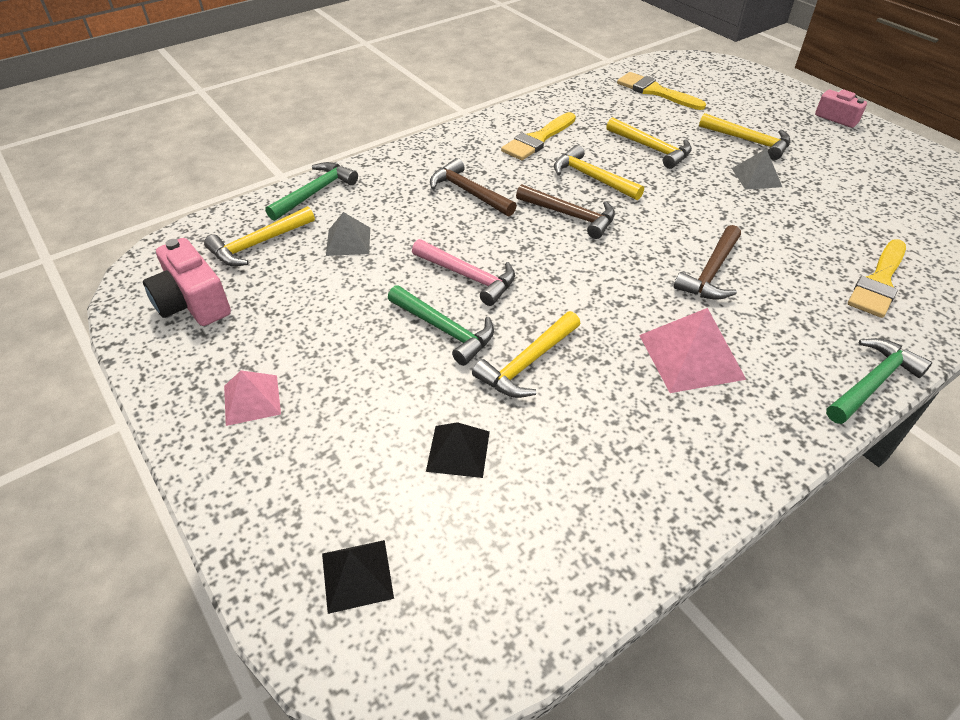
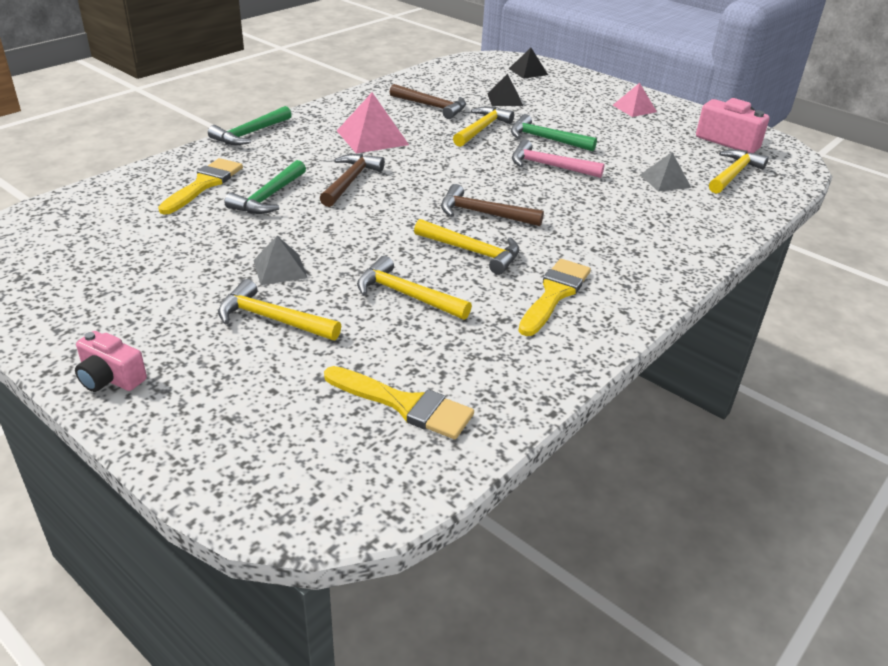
camera: 165 degrees right, 10 degrees down
(315, 192) = (739, 214): green hammer -> green hammer (268, 197)
(468, 192) = (594, 226): brown hammer -> brown hammer (432, 106)

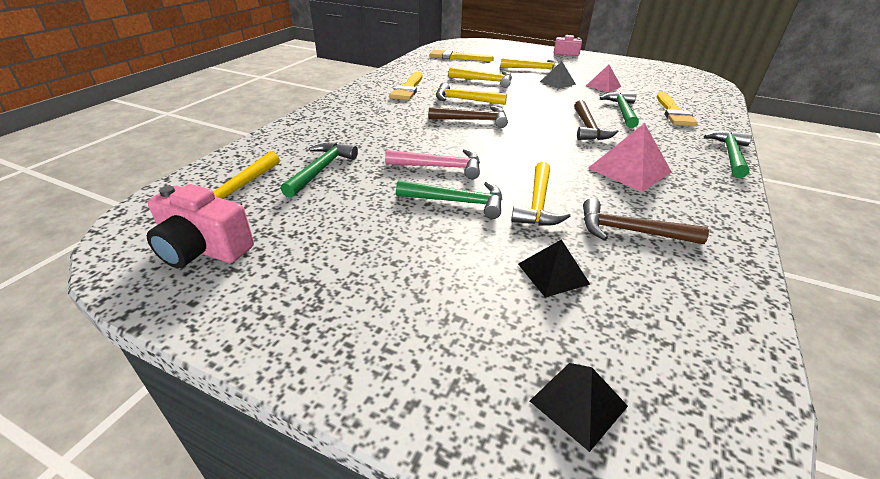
camera: 165 degrees right, 0 degrees up
(634, 108) = (336, 303): pink pyramid -> pink pyramid (603, 86)
(665, 181) = (321, 169): grey pyramid -> green hammer

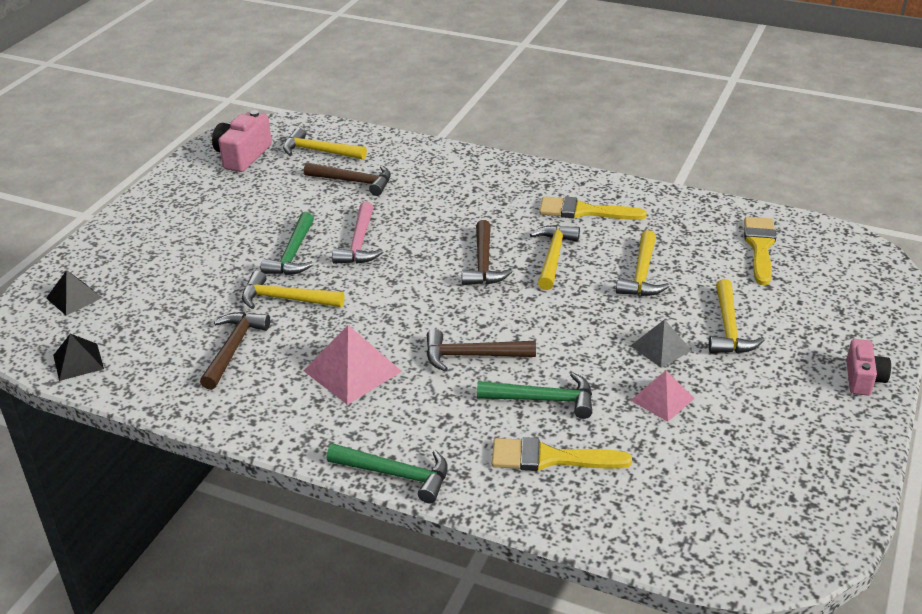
camera: 90 degrees right, 0 degrees up
(321, 169) = (354, 182): green hammer -> brown hammer
(553, 273) = (185, 299): black pyramid -> black pyramid (78, 361)

